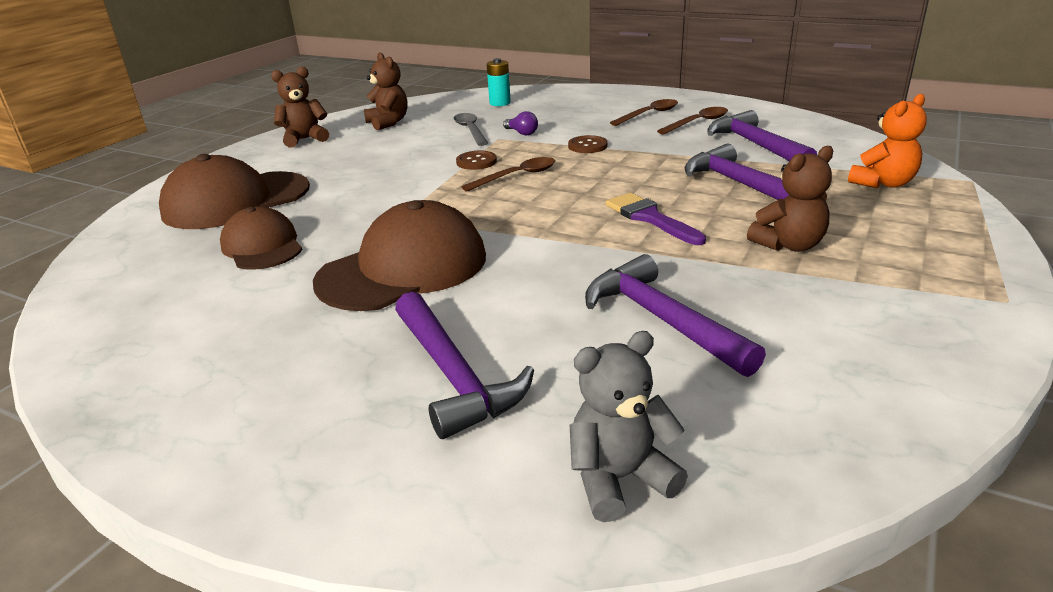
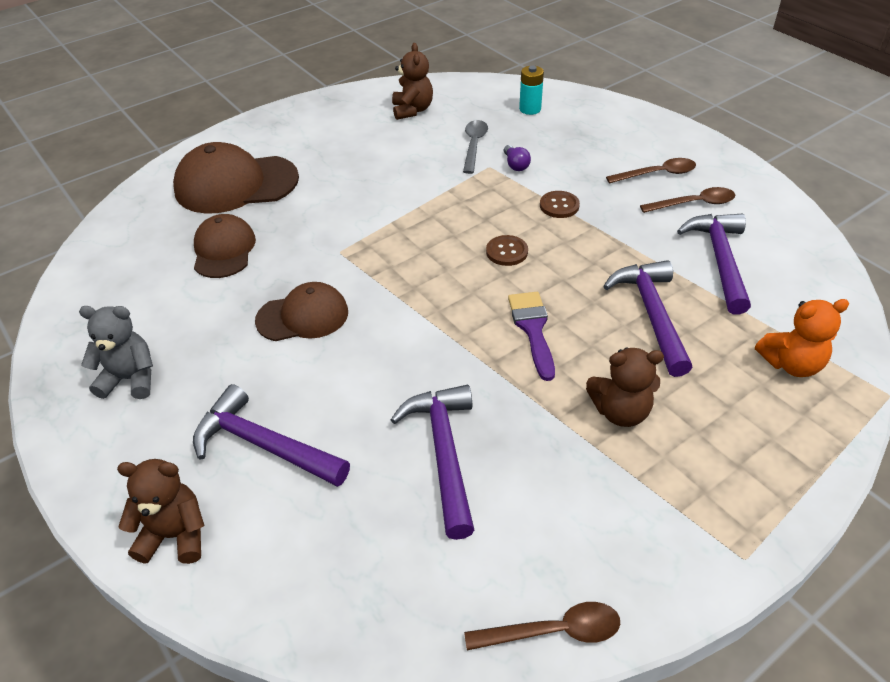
camera: 25 degrees right, 15 degrees up
(304, 139) = (331, 114): brown teddy bear -> brown teddy bear (175, 535)
(403, 268) = (303, 316): brown cap -> brown cap, size x0.62
(454, 375) = (264, 445): purple hammer -> purple hammer turned 120 degrees clockwise
(476, 162) = (447, 196): brown button -> brown button (507, 252)
(516, 176) = (465, 229): brown spoon -> brown spoon (553, 631)
(619, 479) = (300, 585): grey teddy bear -> grey teddy bear (130, 379)

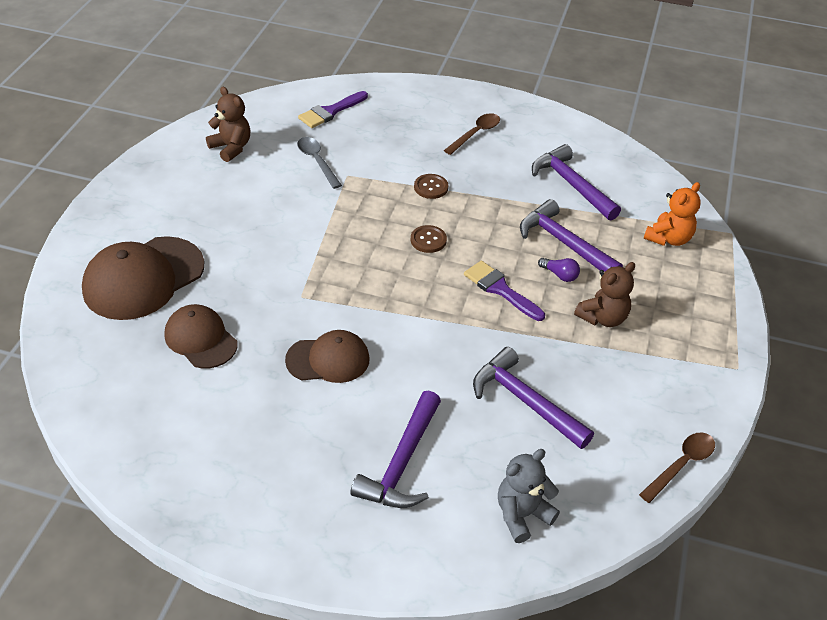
camera: 40 degrees left, 0 degrees up
(130, 379) = (243, 475): grey teddy bear -> grey teddy bear (522, 515)
(175, 535) = (406, 553): brown teddy bear -> none
(264, 445) = (402, 463): purple hammer -> purple hammer turned 60 degrees counterclockwise
(303, 316) = (328, 360): brown cap -> brown cap turned 45 degrees clockwise
(515, 165) = (366, 166): purple light bulb -> purple light bulb (560, 275)
(530, 109) = (330, 112): turquoise battery -> purple brush
(693, 204) = (520, 148): brown spoon -> none

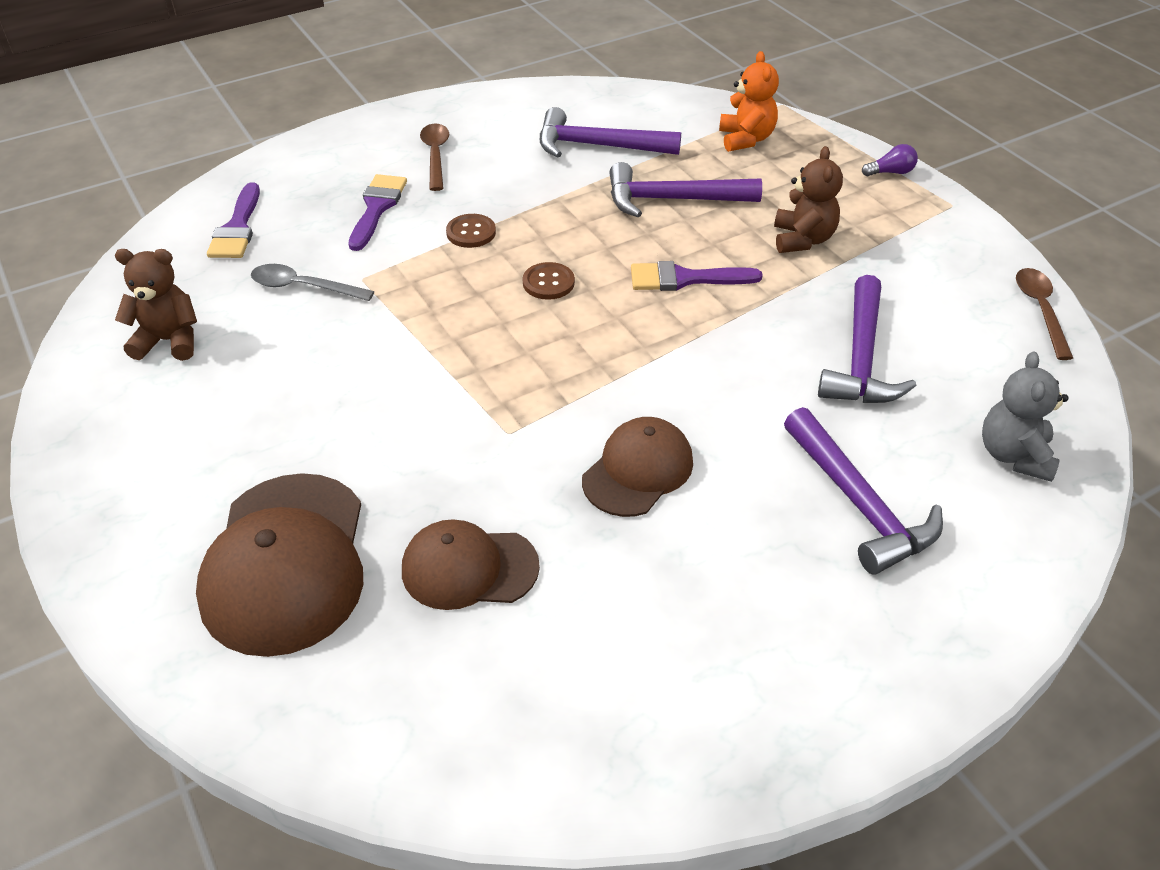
camera: 45 degrees left, 0 degrees up
(406, 143) = (377, 208): none -> purple brush
(525, 401) = (861, 358): purple hammer -> purple hammer turned 75 degrees counterclockwise
(560, 275) = (712, 229): purple light bulb -> purple light bulb (890, 172)

